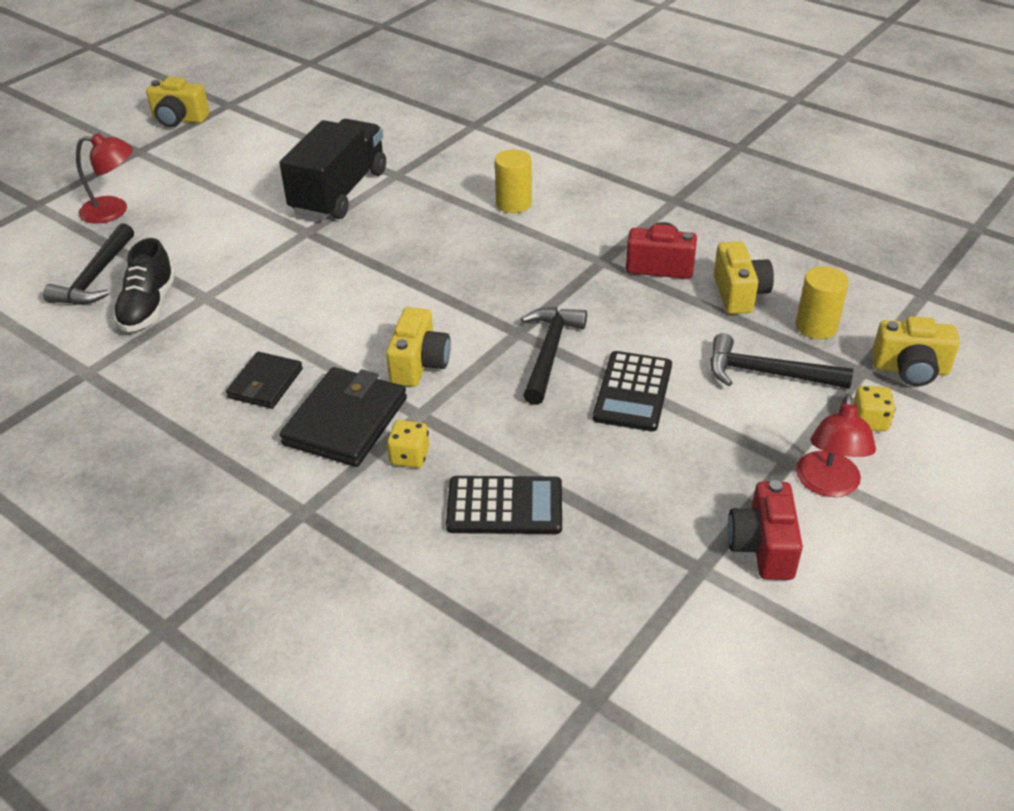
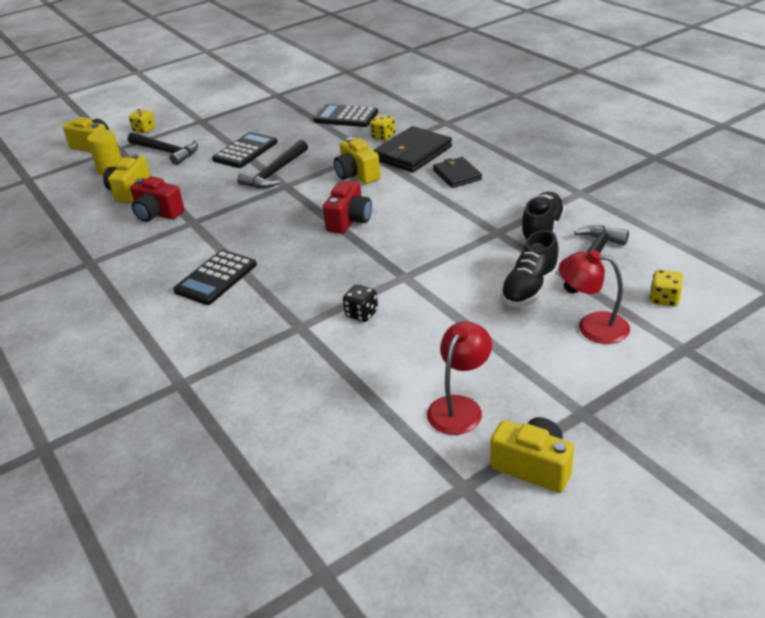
camera: 160 degrees left, 5 degrees down
(33, 244) = (664, 299): none -> yellow dice
(170, 237) = (529, 288): none -> black shoe
(265, 383) = (457, 175): black wallet -> black wallet turned 60 degrees counterclockwise
(339, 192) = (361, 314): black truck -> black dice
(419, 364) = (357, 175): yellow camera -> yellow camera turned 60 degrees counterclockwise
(513, 203) = (216, 278): yellow cylinder -> black calculator
(762, 547) = (245, 98): red camera -> red camera (349, 221)
(827, 485) = (194, 112): red lamp -> red lamp (459, 407)

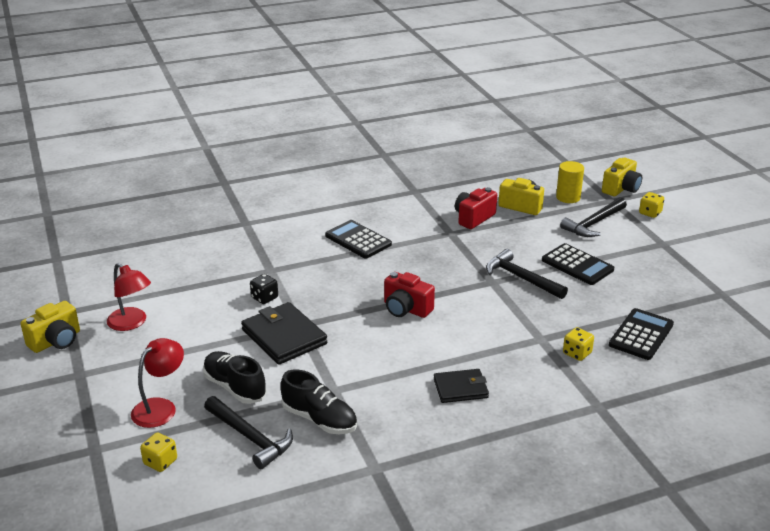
camera: 100 degrees right, 5 degrees down
(357, 175) = (493, 324): yellow camera -> none
(412, 153) = (526, 367): black wallet -> black wallet (284, 337)

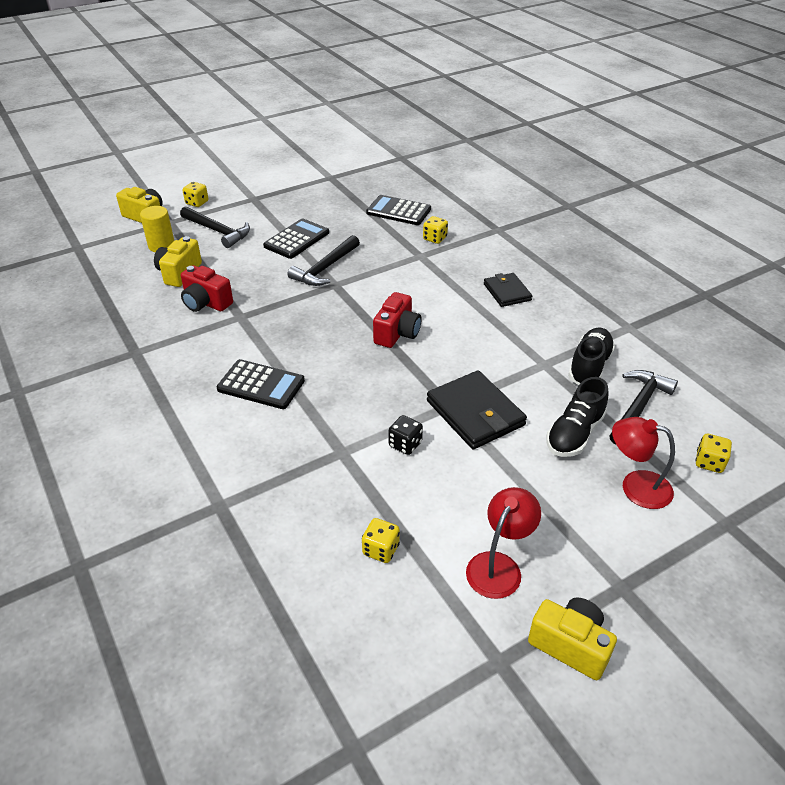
camera: 100 degrees left, 10 degrees up
(174, 278) = (381, 550): none -> yellow dice
(284, 337) = (475, 413): black wallet -> black wallet turned 75 degrees counterclockwise
(358, 240) = (261, 385): black calculator -> black calculator turned 105 degrees counterclockwise

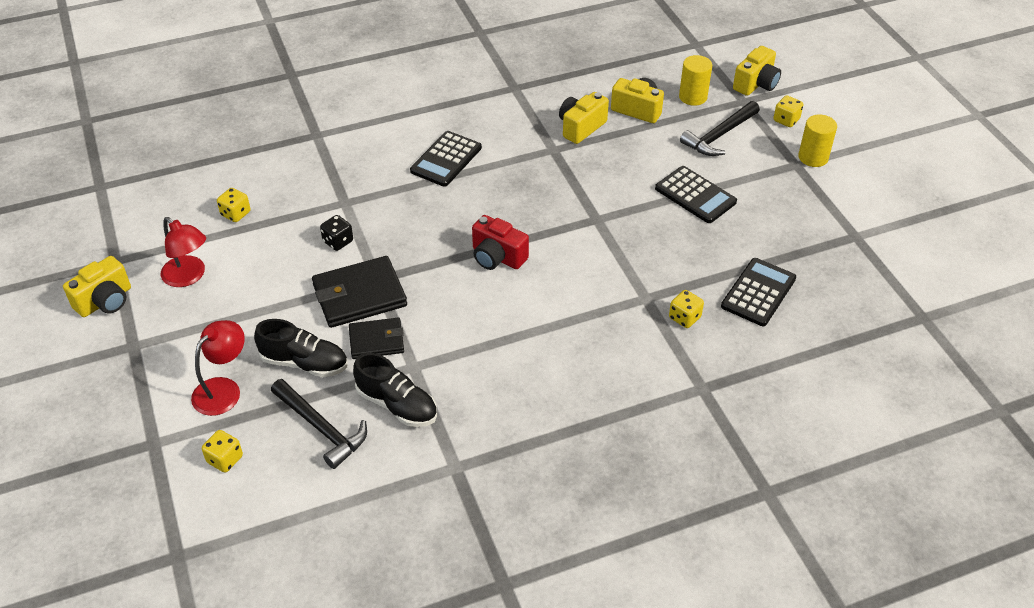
camera: 100 degrees right, 5 degrees up
(206, 303) = (581, 127): red camera -> yellow camera
(244, 192) = (813, 157): none -> yellow cylinder
(325, 268) = (630, 214): black hammer -> none
(507, 292) = (553, 364): black wallet -> black wallet (376, 341)
(574, 434) = (304, 363): black shoe -> black shoe turned 150 degrees clockwise

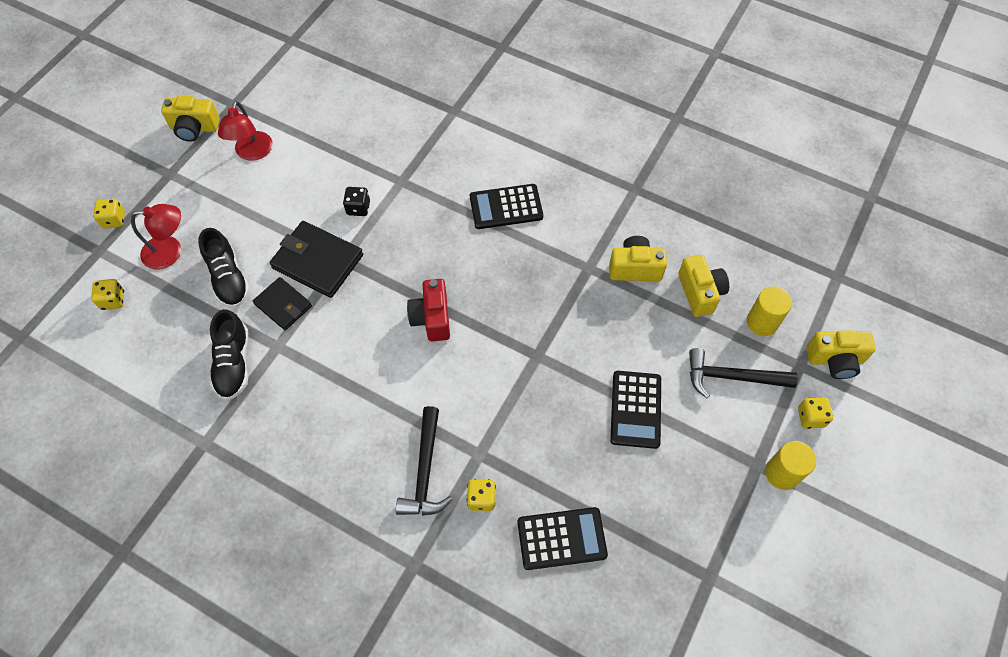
camera: 50 degrees right, 15 degrees up
(235, 214) = (332, 130): yellow dice -> yellow dice (114, 220)
(322, 428) = (179, 334): black hammer -> black hammer (425, 471)

